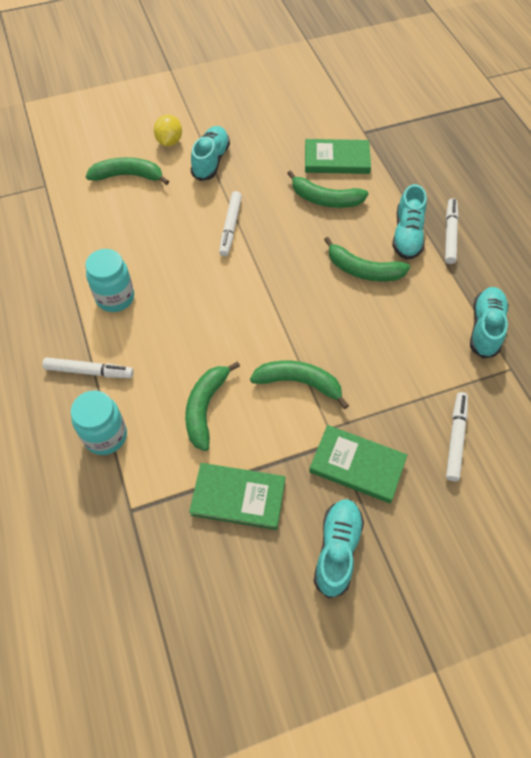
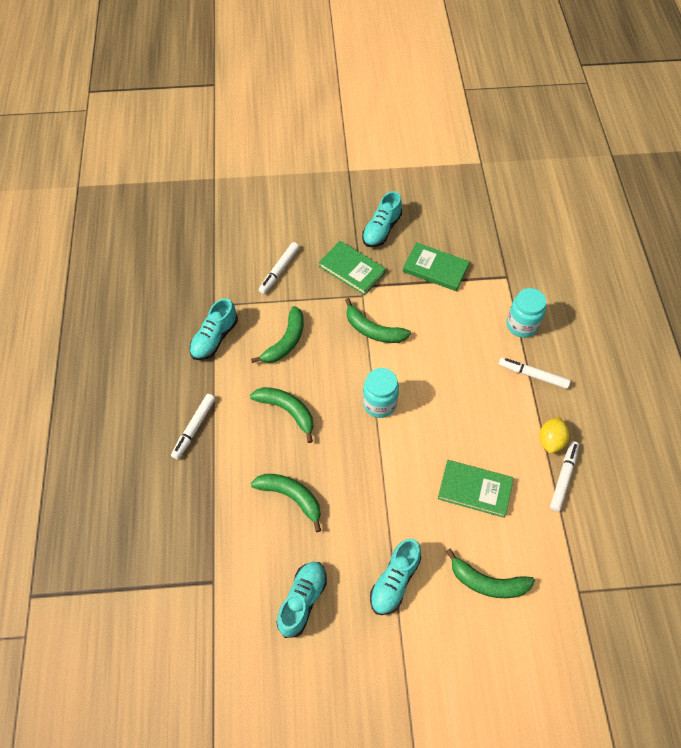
camera: 165 degrees left, 0 degrees up
(115, 298) = (509, 436): turquoise jar -> turquoise jar (379, 404)
(169, 141) = (436, 625): yellow lemon -> yellow lemon (550, 441)
(205, 408) = (446, 328): green banana -> green banana (285, 341)
(230, 227) = (393, 486): white marker -> white marker (563, 478)
(336, 159) = (260, 548): green book -> green book (474, 490)
(407, 235) = (232, 437): turquoise shoe -> turquoise shoe (302, 601)

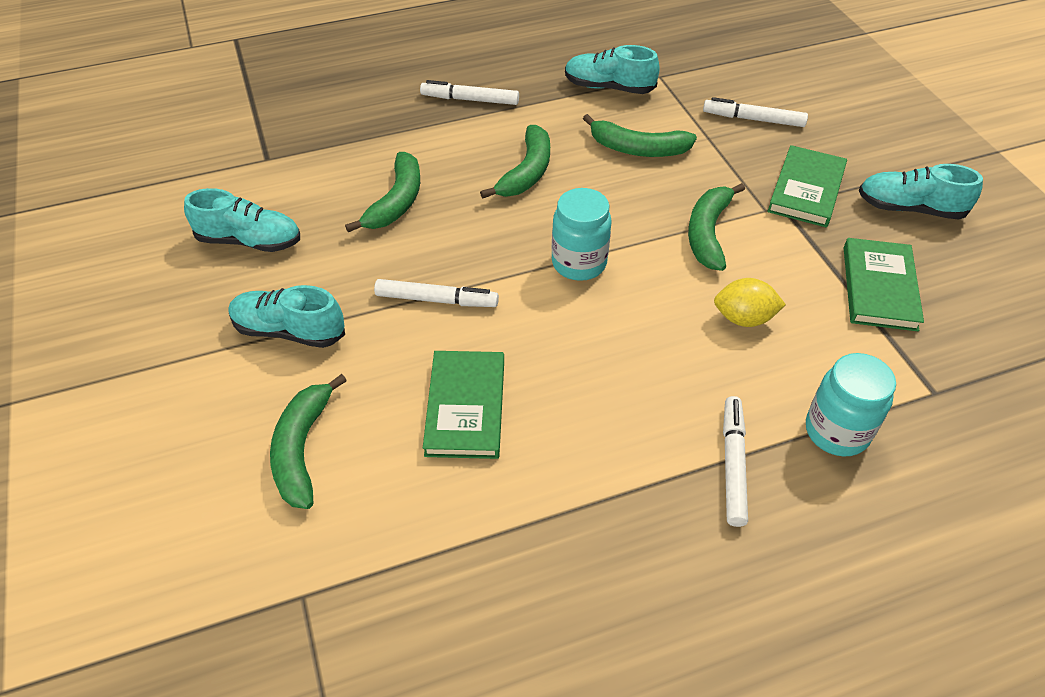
camera: 75 degrees right, 10 degrees down
(550, 441) = (601, 512): yellow lemon -> yellow lemon (743, 318)
(563, 478) = (529, 543): white marker -> white marker (436, 300)

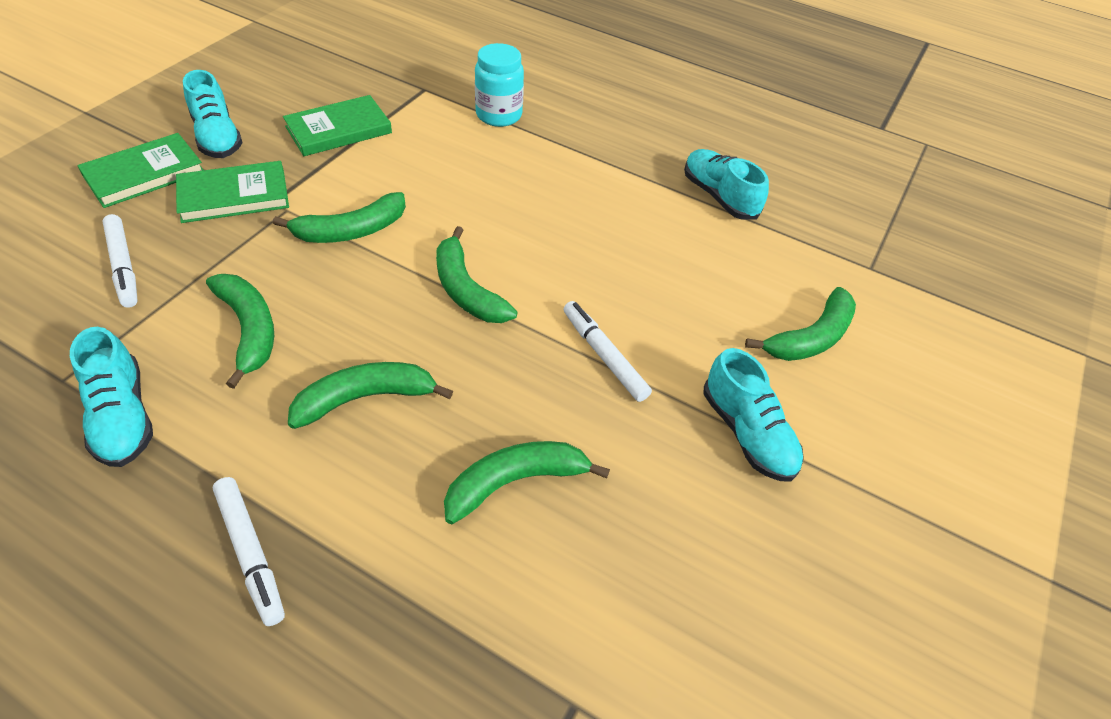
camera: 135 degrees left, 0 degrees up
(249, 241) = (704, 574): turquoise shoe -> turquoise shoe (719, 196)
(465, 407) = (675, 275): green book -> green book (144, 174)
(579, 263) = (466, 290): turquoise jar -> green banana
(733, 464) = (570, 144): white marker -> none
(743, 318) = (438, 179): yellow lemon -> none

